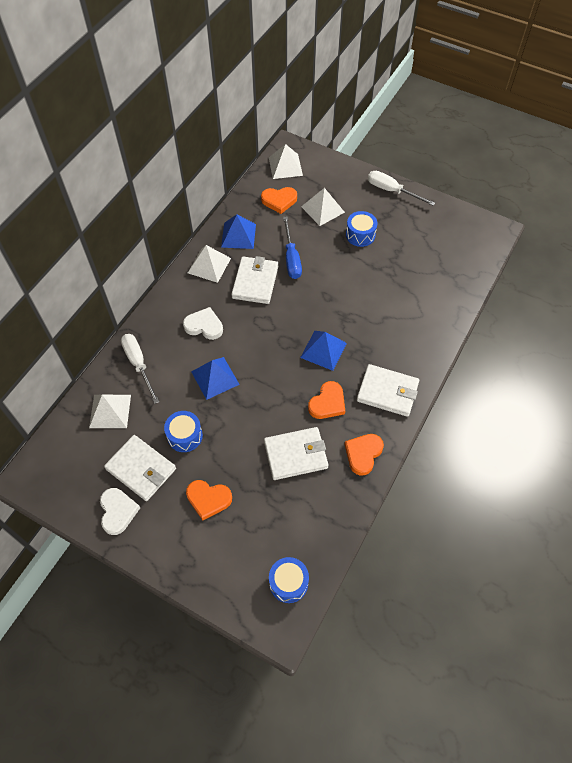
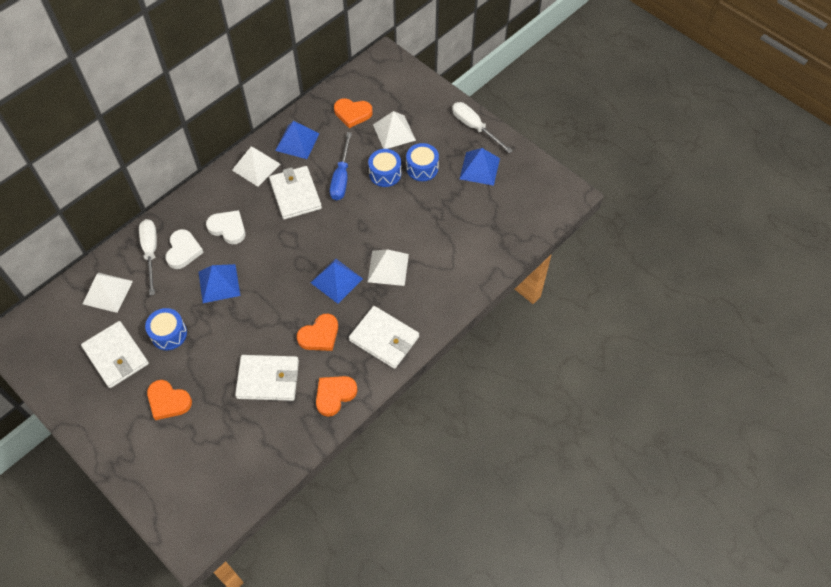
camera: 15 degrees right, 0 degrees up
(118, 511) = (80, 391): white heart -> white heart (183, 251)
(255, 282) = (295, 194): white wallet -> white wallet turned 45 degrees counterclockwise
(285, 166) = (373, 77): white pyramid -> white pyramid (388, 268)
(288, 583) = (213, 501): blue drum -> blue drum (385, 174)
(410, 224) = (479, 168): none -> blue pyramid

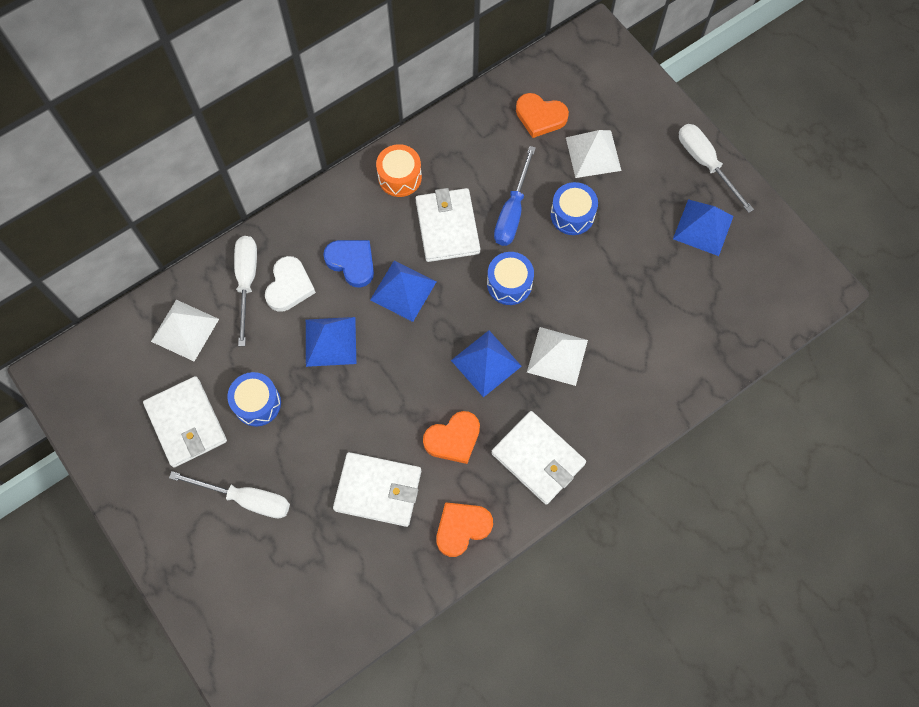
camera: 10 degrees right, 10 degrees up
(168, 401) = (246, 499): orange heart -> white screwdriver
(228, 228) = (352, 263): white heart -> blue heart
(256, 167) = (400, 177): white pyramid -> orange drum
(297, 142) = (459, 148): blue pyramid -> blue pyramid (403, 290)
(422, 168) = (624, 214): blue drum -> blue drum (509, 284)

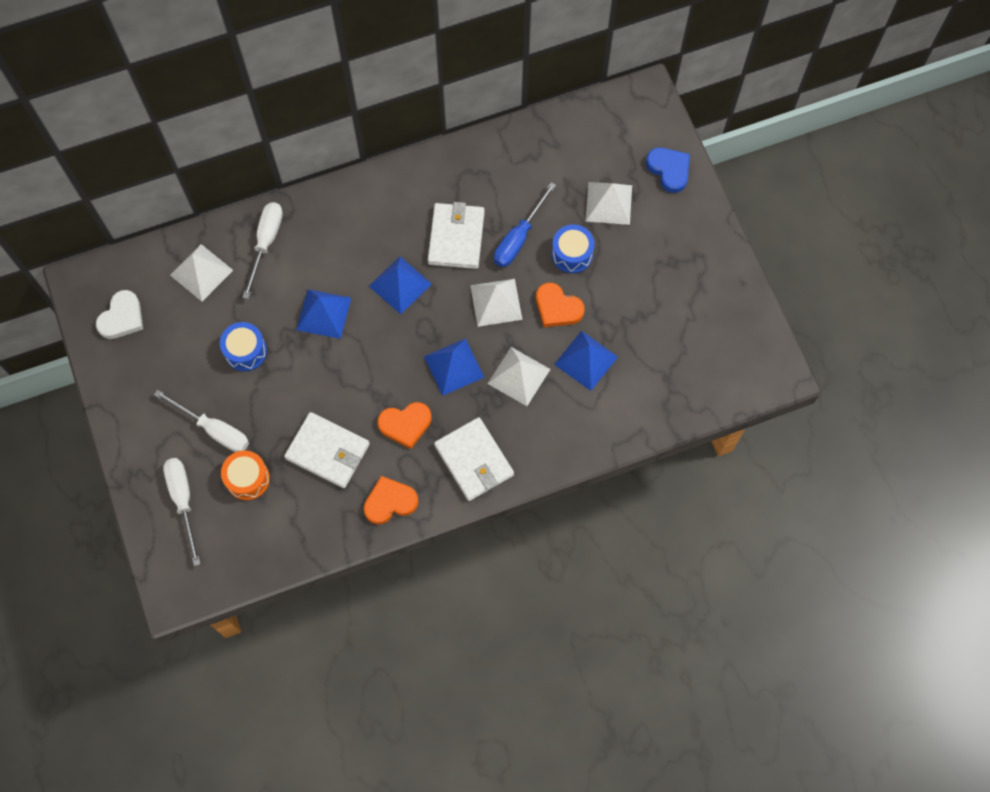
camera: 15 degrees right, 0 degrees up
(186, 423) = (181, 353): white wallet -> none
(289, 286) = (301, 256): white heart -> white heart (122, 318)
(352, 263) = (362, 249): blue heart -> blue heart (669, 170)
(400, 177) = (427, 182): orange drum -> orange drum (247, 479)
(509, 284) = (496, 302): blue drum -> white pyramid
(540, 117) = (571, 157): orange heart -> orange heart (557, 308)
(703, 227) = (687, 294): blue pyramid -> blue pyramid (586, 360)
(705, 163) = (709, 237): white screwdriver -> white screwdriver (183, 501)

